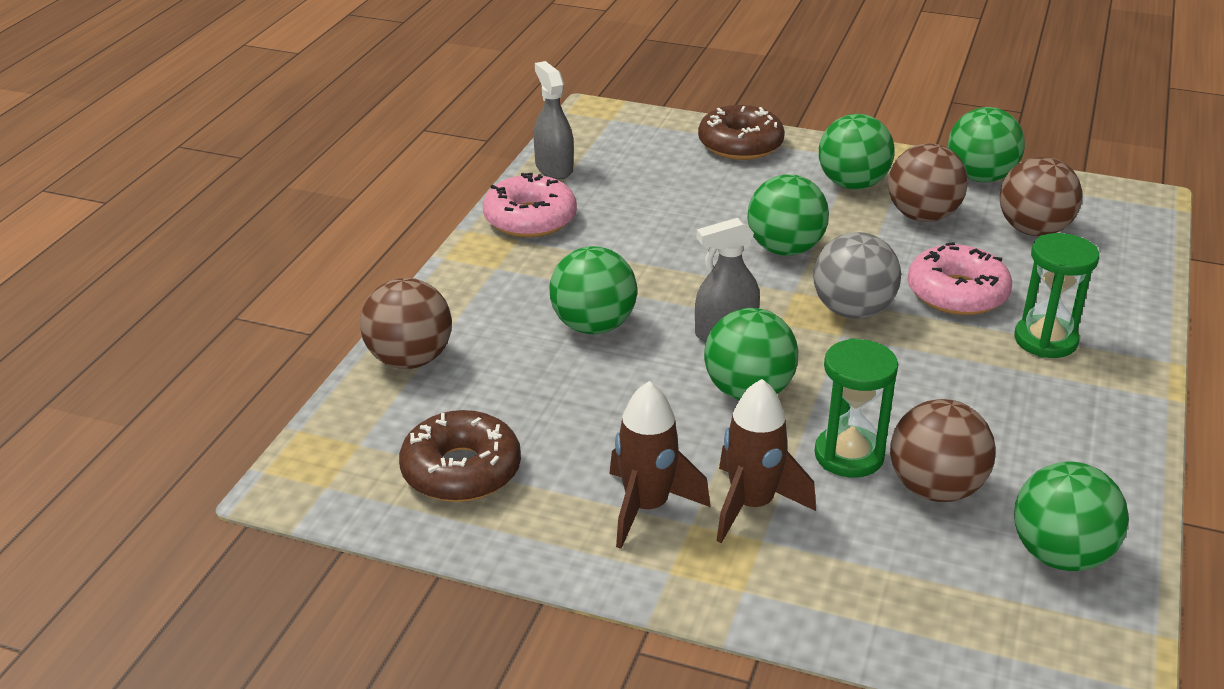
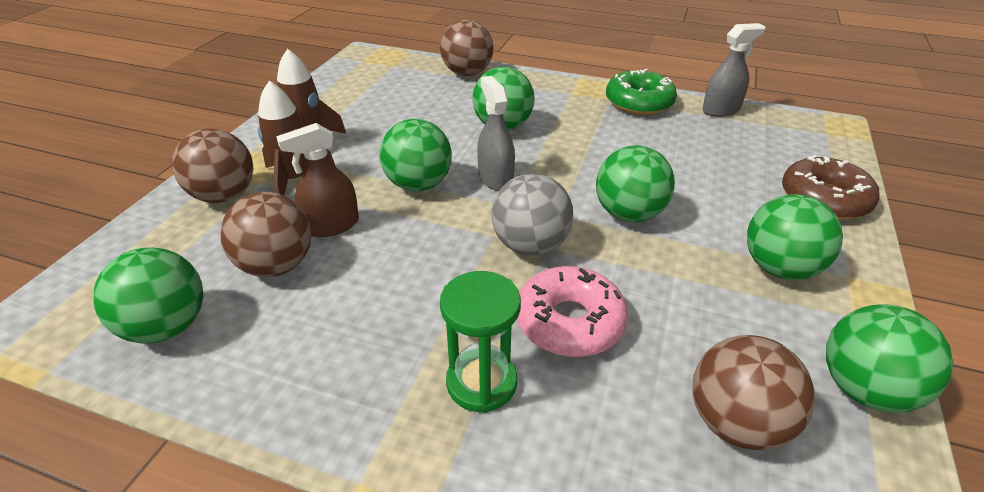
camera: 90 degrees right, 5 degrees up
(461, 470) = (363, 90): brown donut -> none
(530, 219) = (639, 102): pink donut -> green donut
(849, 455) = (331, 225): green hourglass -> brown spray bottle
(922, 216) = (730, 316): brown ball -> brown ball (224, 195)

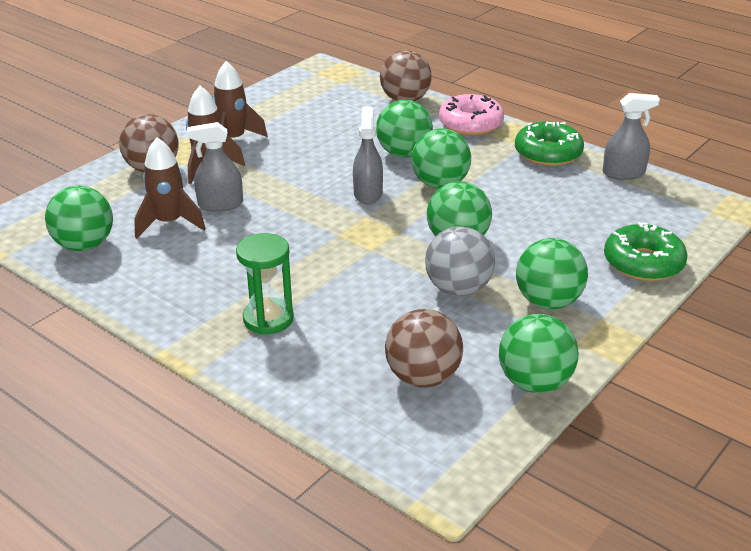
camera: 20 degrees right, 5 degrees down
(277, 265) = (169, 223): brown ball -> brown rocket
(331, 225) = (220, 204): brown spray bottle -> grey spray bottle
(418, 185) = (302, 187): green ball -> green ball (440, 184)
(530, 245) = (360, 247): grey ball -> grey ball (458, 289)
(569, 322) = (353, 299): pink donut -> pink donut (470, 124)
(824, 199) = (643, 263): brown donut -> green donut

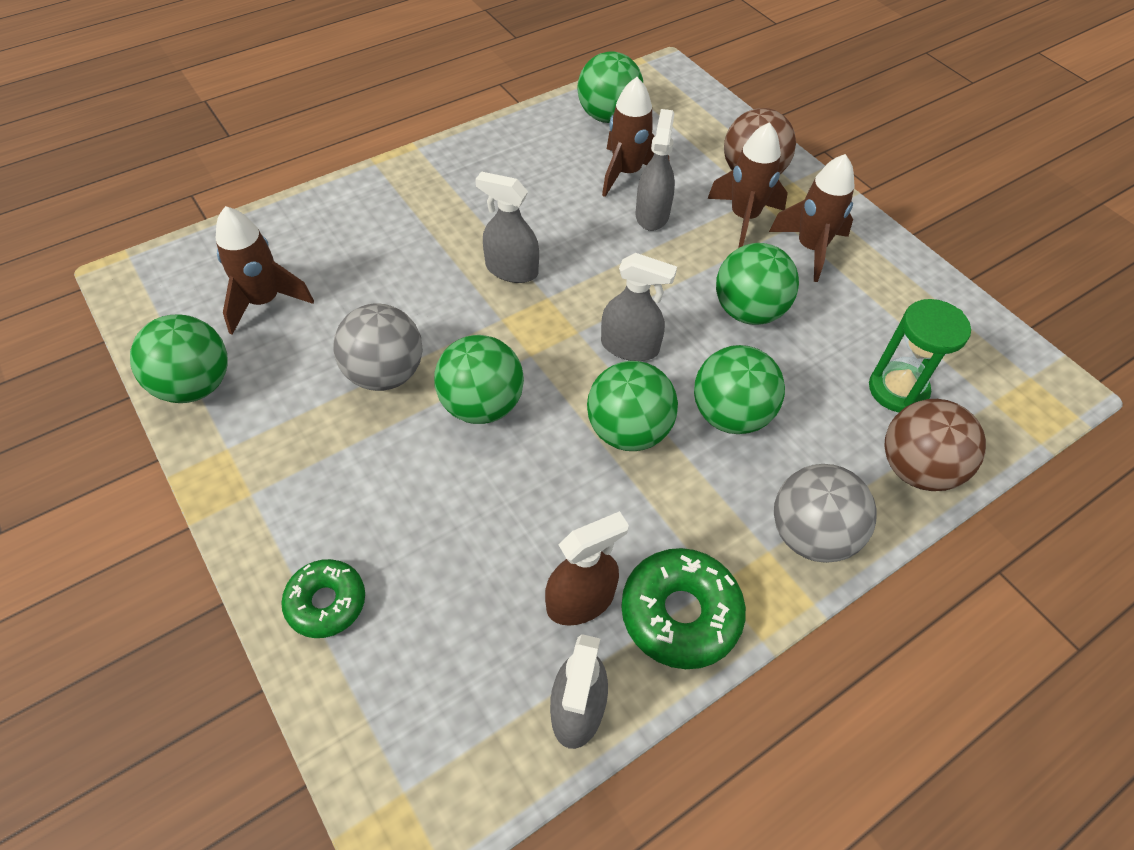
camera: 105 degrees right, 20 degrees up
(268, 319) = (421, 215): green hourglass -> green hourglass (897, 390)
(316, 256) = (511, 270): none -> grey spray bottle
(423, 377) = (264, 301): brown ball -> brown rocket
(470, 124) = (811, 535): pink donut -> grey ball
(548, 302) = (312, 452): green ball -> green ball (748, 311)
(566, 182) = (580, 600): none -> brown spray bottle
(643, 263) = (326, 602): green donut -> green donut, size x0.66

